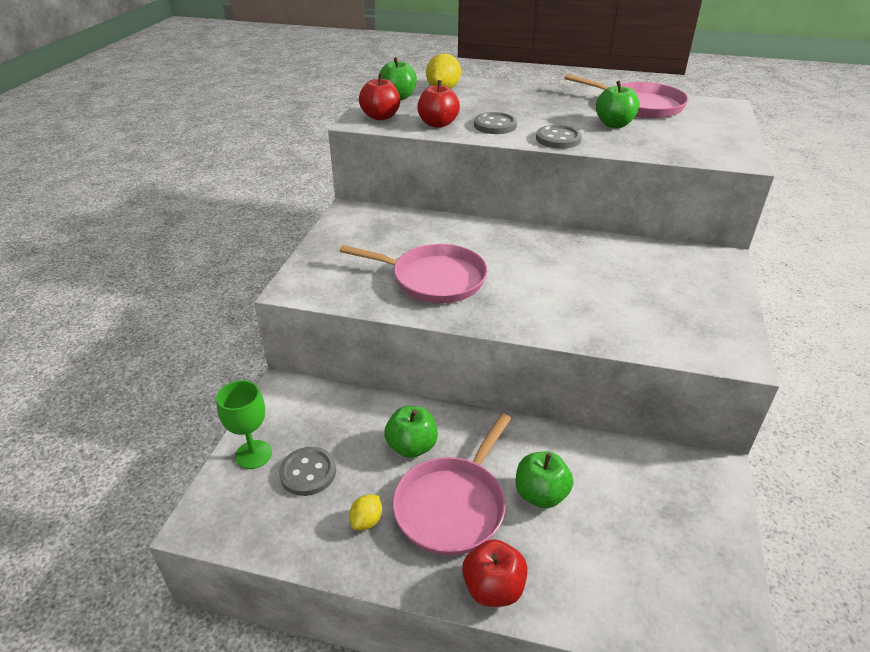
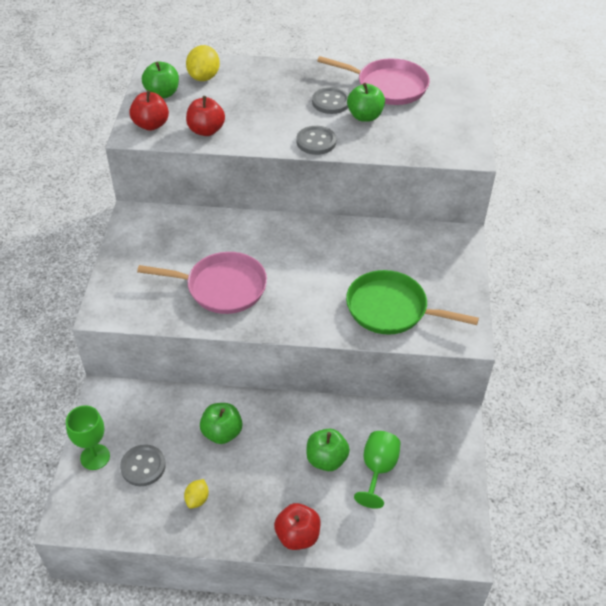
camera: 10 degrees left, 10 degrees up
(452, 506) = (260, 478): pink pan -> none
(495, 125) = (258, 127): grey button -> grey button (331, 102)
(609, 516) = (378, 469): none -> green goblet
(637, 318) = (391, 309): none -> green pan

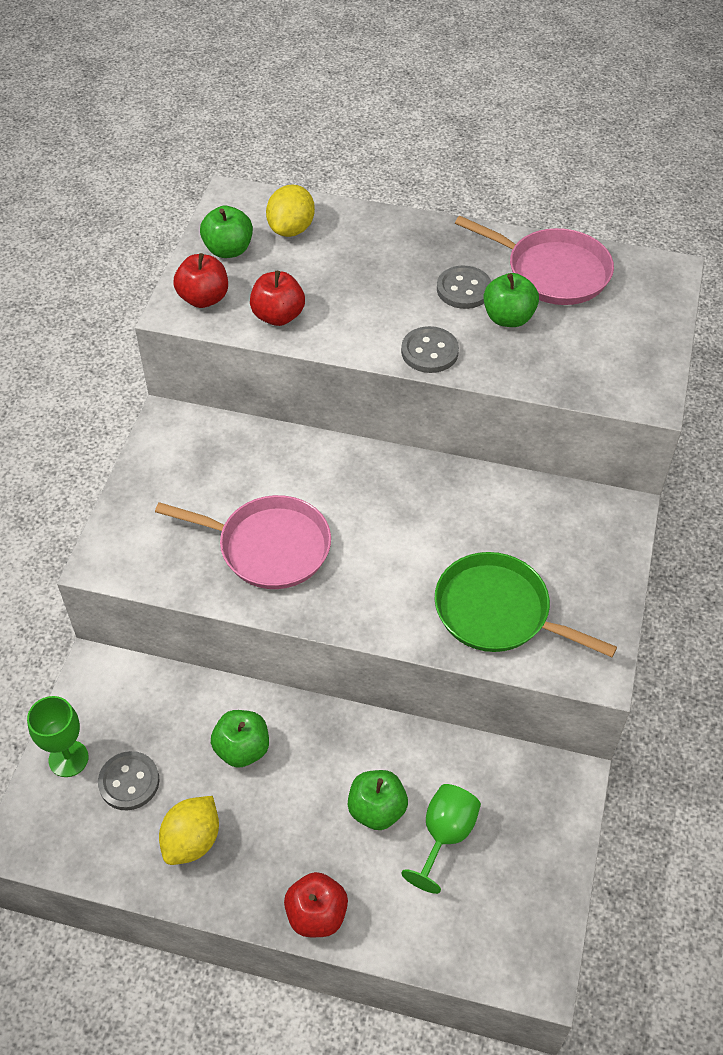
camera: 10 degrees right, 5 degrees up
(197, 499) = (192, 840): yellow lemon -> yellow lemon, size x1.73

